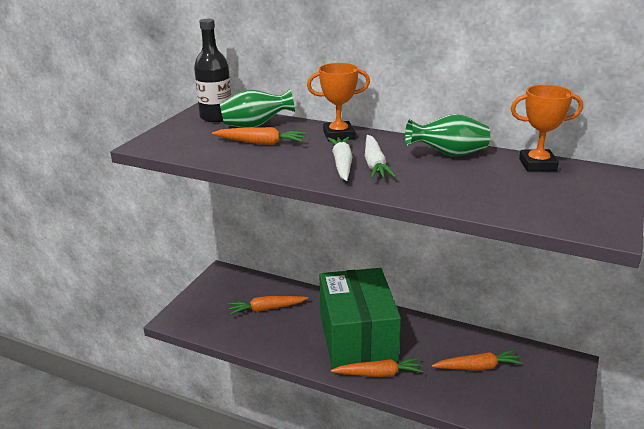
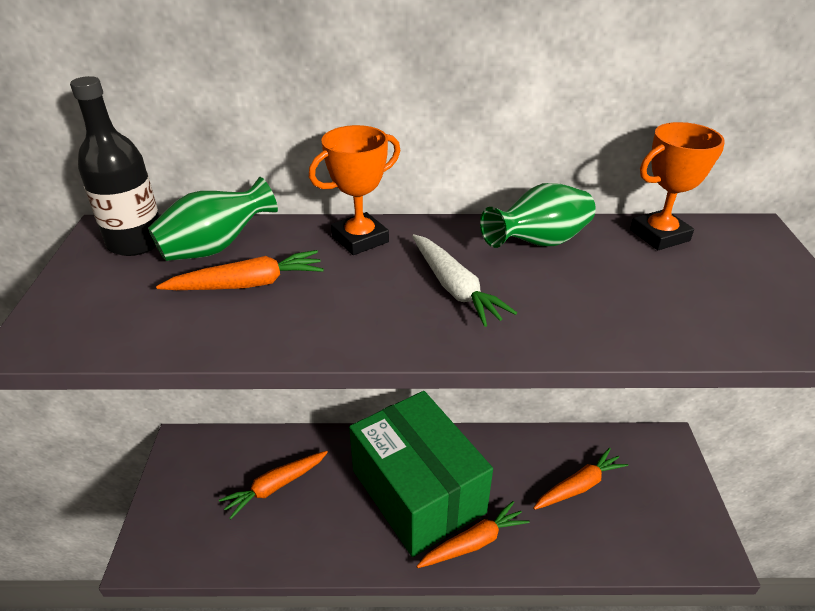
camera: 25 degrees left, 10 degrees up
(342, 164) = (407, 300): white carrot -> none

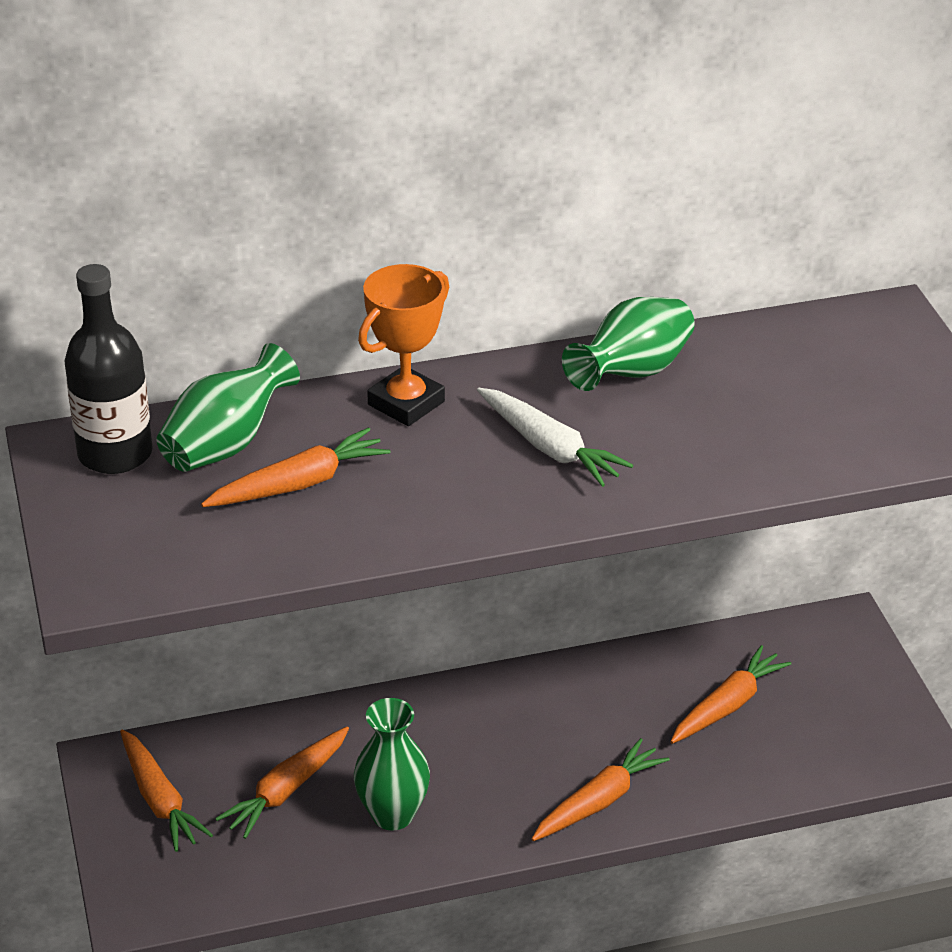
camera: 15 degrees left, 0 degrees up
(197, 476) = (159, 800): none -> orange carrot
(334, 521) = (392, 814): none -> green vase
(418, 491) = (500, 755): green box -> none
(659, 235) = (776, 339): orange trophy -> none

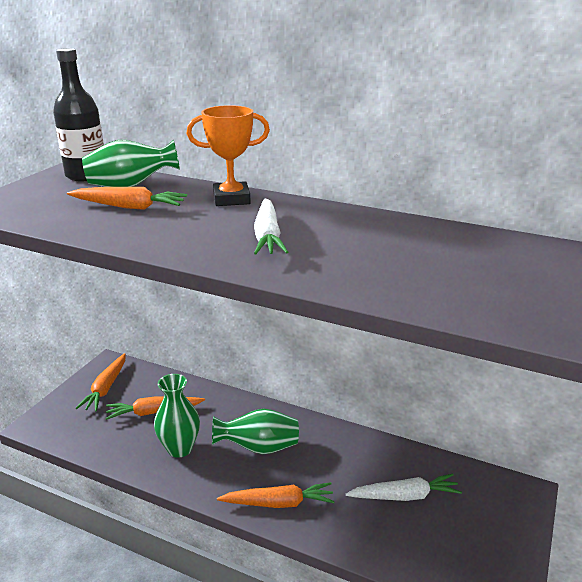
camera: 40 degrees right, 10 degrees down
(632, 373) = (367, 225): green vase -> green vase (259, 448)
(727, 705) = (404, 496): orange carrot -> white carrot

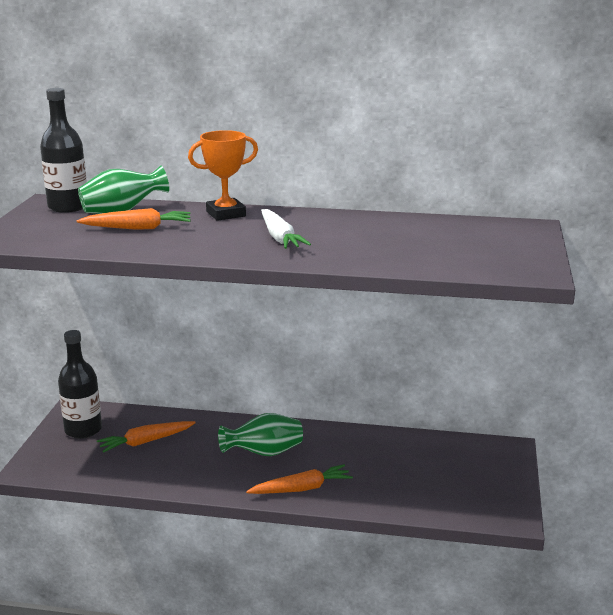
camera: 15 degrees left, 5 degrees down
(106, 388) = (83, 430): orange carrot -> black bottle
(180, 448) = (188, 465): green vase -> none
(404, 496) = (410, 466): white carrot -> none

